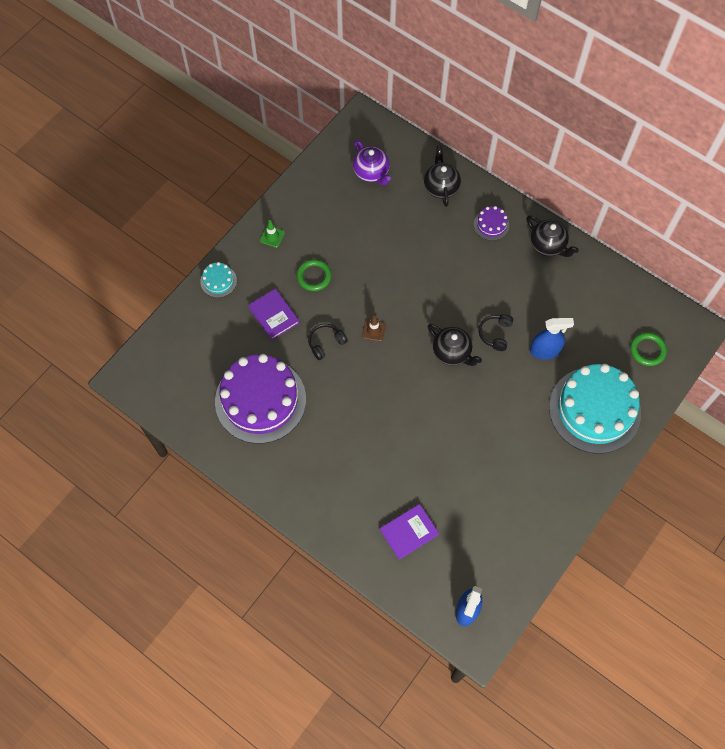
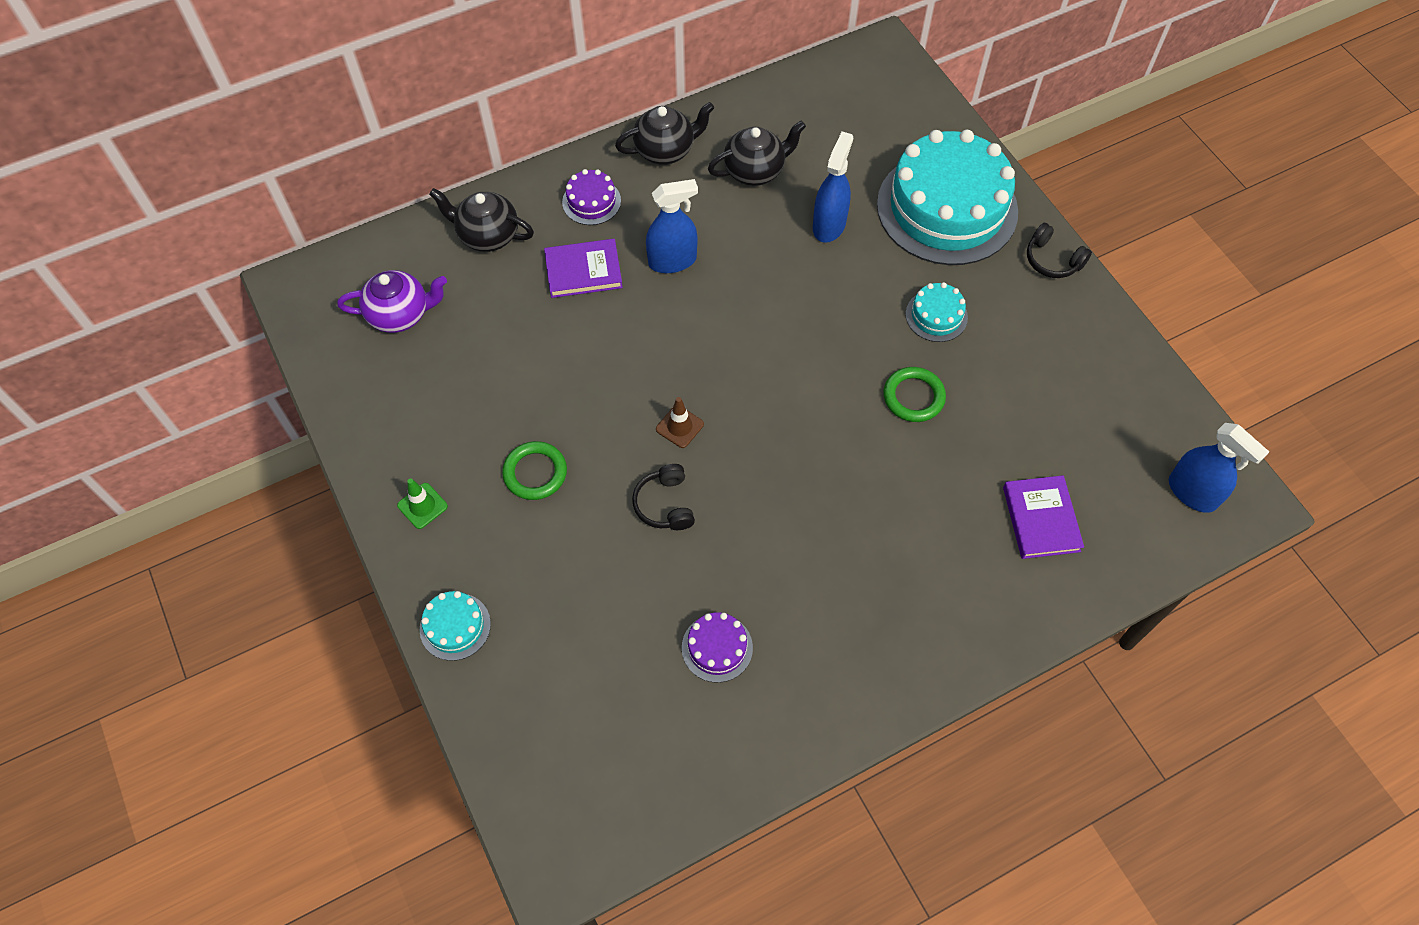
camera: 65 degrees left, 5 degrees down
(260, 400) = (717, 647): purple cake -> purple cake, size x0.42
(274, 315) = (571, 563): purple book -> purple book (583, 271)
(452, 352) = (772, 338): black teapot -> black teapot (755, 171)
(475, 282) = (672, 261): none -> blue spray bottle
(495, 334) = (771, 272): black headphones -> black headphones (1052, 260)
(513, 431) = (936, 316): none -> turquoise cake
(647, 350) = (887, 113): green ring -> green ring (913, 397)

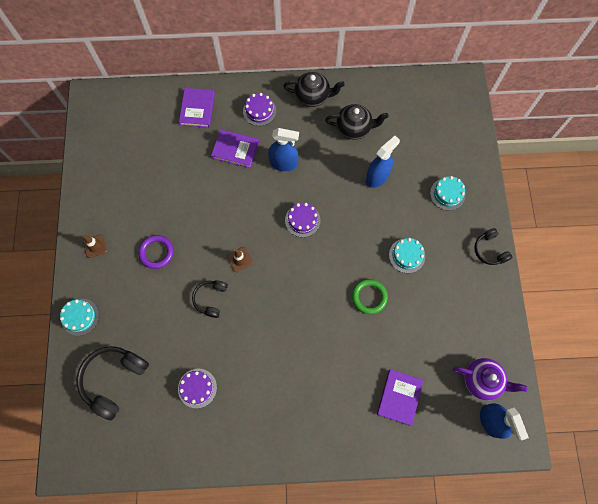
camera: 25 degrees right, 10 degrees up
(400, 314) = (134, 136): purple teapot -> purple teapot (482, 380)
(422, 506) = (95, 246): green traffic cone -> brown traffic cone
(487, 235) = (197, 109): black teapot -> purple book
(535, 473) = (156, 252): green ring -> purple ring
(568, 698) = (114, 379): none -> black headphones
(748, 330) = (302, 220): none -> purple cake
(947, 208) = (447, 194): turquoise cake -> turquoise cake, size x0.42

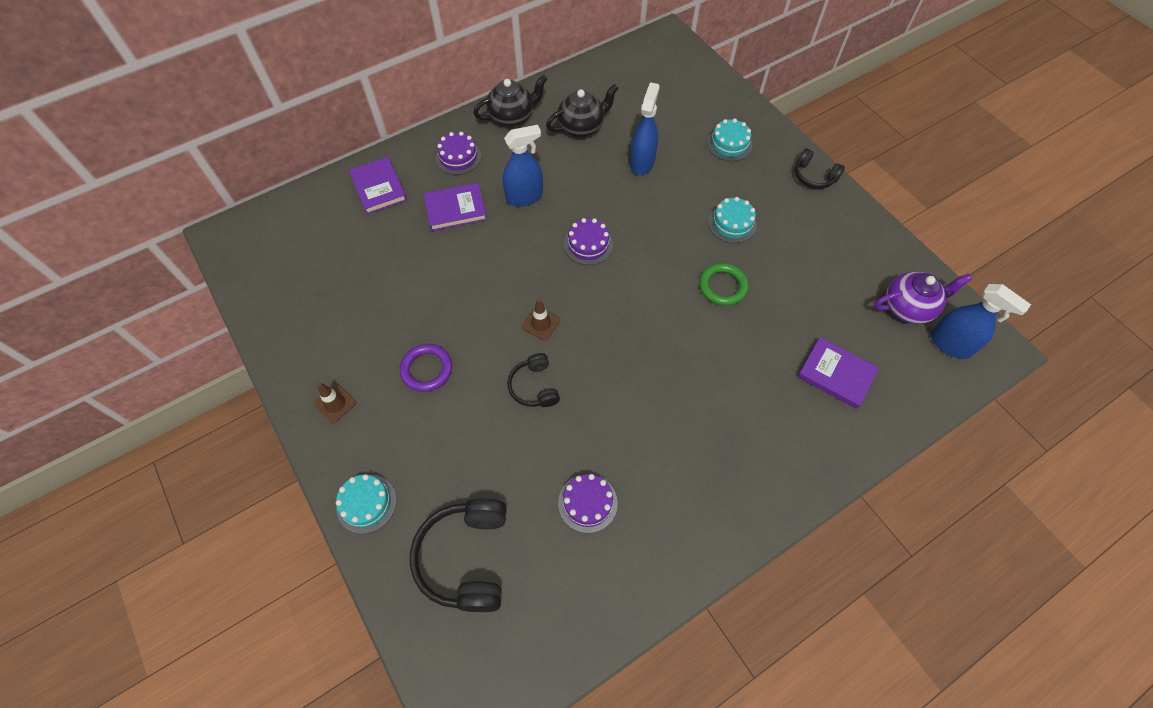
camera: 30 degrees left, 10 degrees down
(399, 397) = (836, 374): purple book -> purple book turned 45 degrees counterclockwise

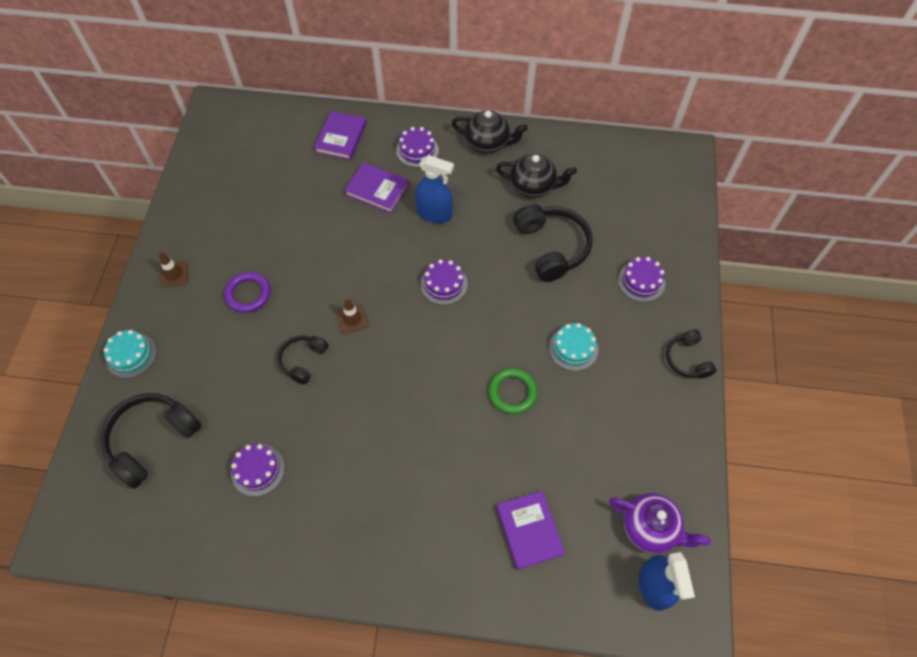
camera: 40 degrees right, 0 degrees up
(642, 162) = (551, 247): blue spray bottle -> black headphones
(729, 144) = (641, 281): turquoise cake -> purple cake

